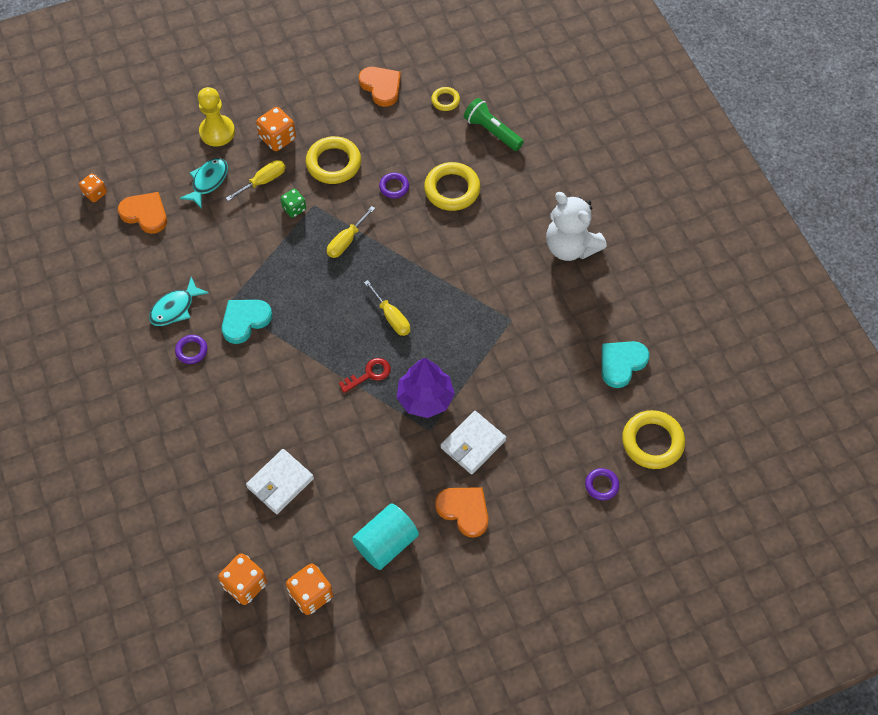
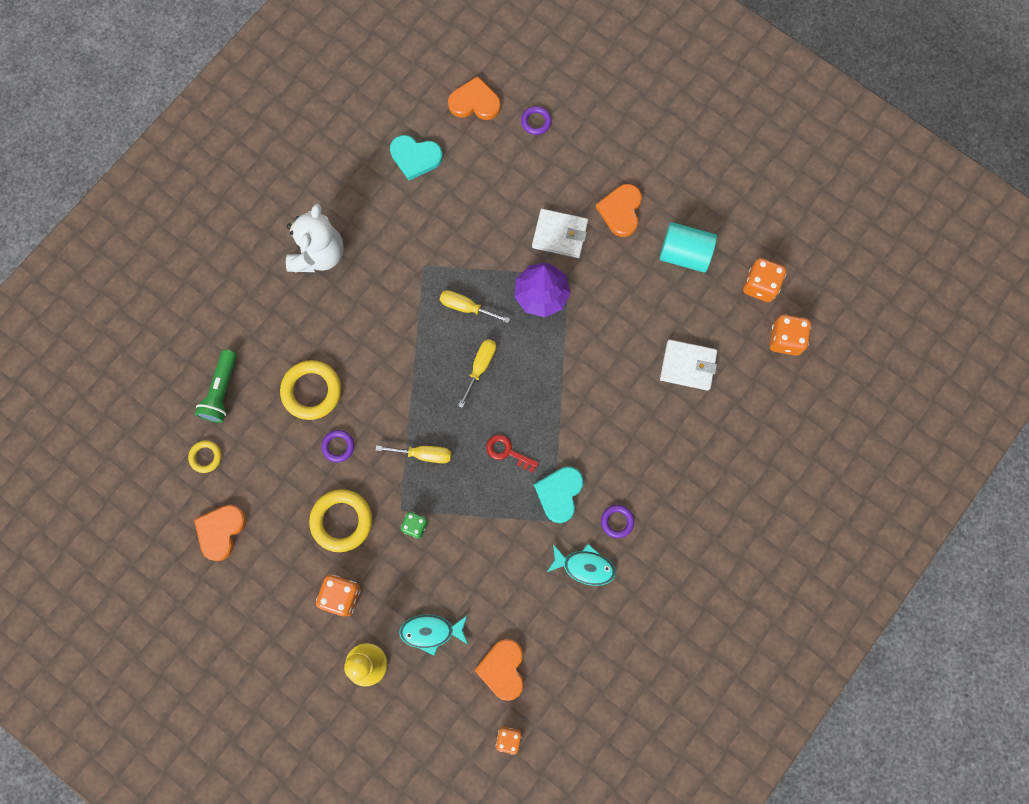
camera: 120 degrees left, 15 degrees up
(245, 320) = (559, 493): turquoise heart -> turquoise heart turned 90 degrees clockwise
(263, 181) = (400, 576): yellow screwdriver -> yellow screwdriver (466, 307)
(369, 374) = (547, 353): red key -> red key (507, 452)
(652, 442) = (475, 102): yellow ring -> orange heart

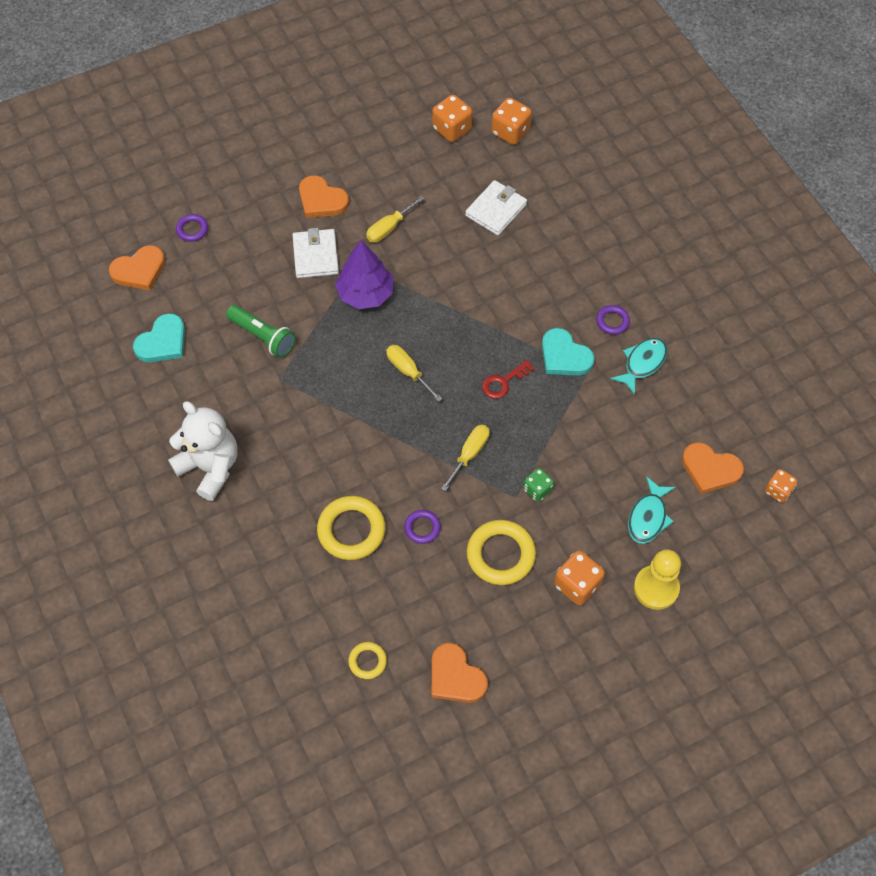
camera: 65 degrees left, 15 degrees down
(221, 391) = (304, 618): green flashlight -> green flashlight (263, 337)
(466, 307) = (342, 360): yellow screwdriver -> yellow screwdriver (389, 228)
(475, 102) = (139, 270): orange heart -> orange heart turned 150 degrees counterclockwise
(560, 235) = (315, 256): white wallet -> white wallet turned 45 degrees counterclockwise
(684, 254) = (391, 170): turquoise cylinder -> none

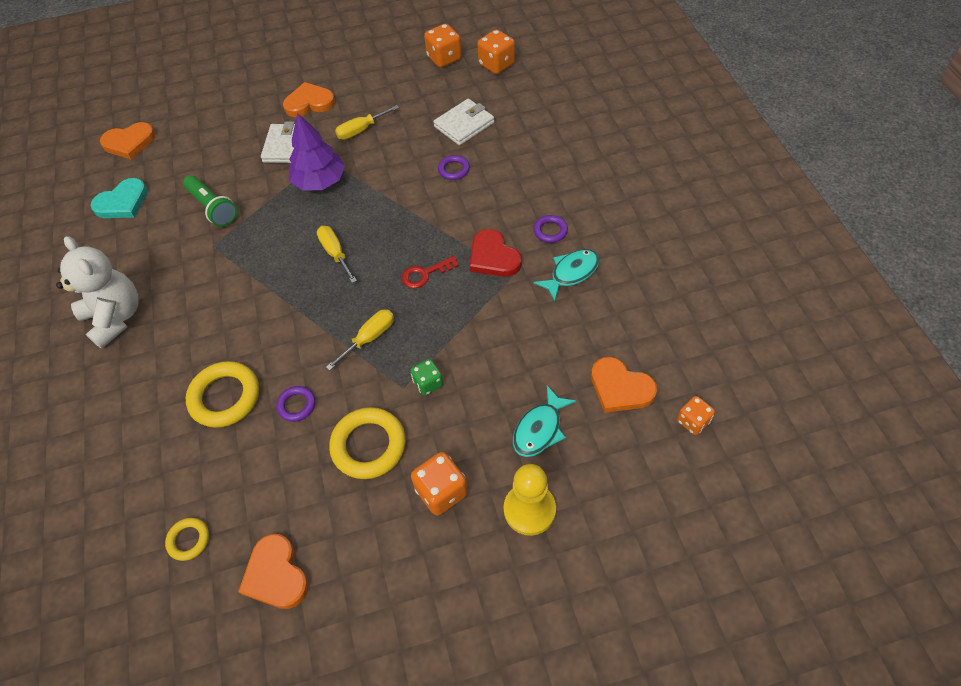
camera: 15 degrees right, 5 degrees down
(192, 229) = (188, 115): purple ring -> purple ring (454, 170)
(321, 200) = (309, 103): orange heart -> orange heart turned 120 degrees clockwise
(564, 356) = (493, 257): turquoise heart -> red heart

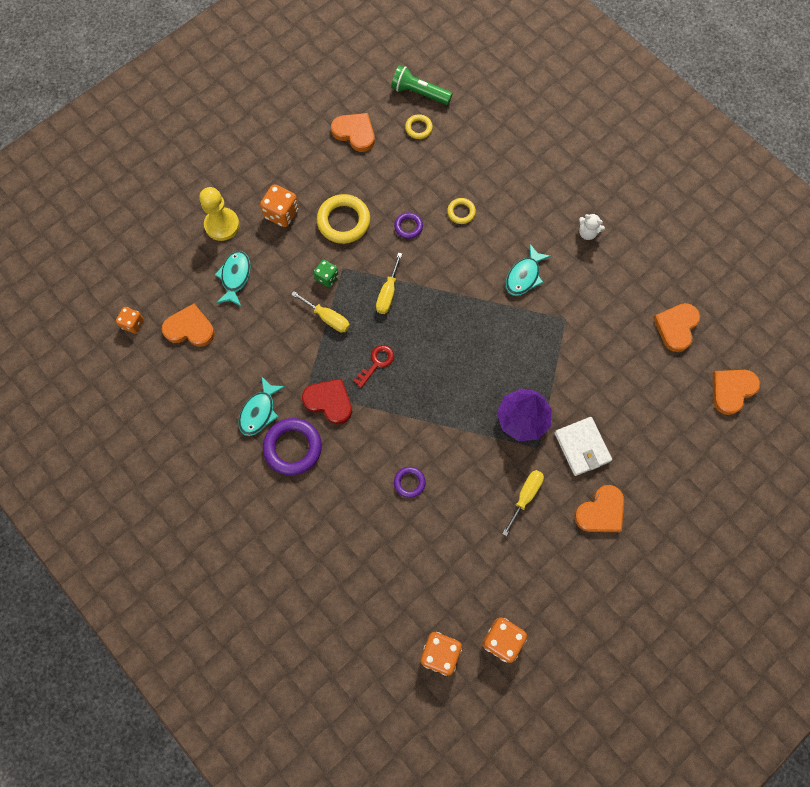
camera: 150 degrees right, 15 degrees up
(115, 317) = (587, 233): white teddy bear -> white teddy bear, size x0.46
(123, 202) = (676, 327): turquoise heart -> orange heart
(213, 208) = (595, 353): green flashlight -> green flashlight (419, 93)
(216, 300) = (524, 276): none -> turquoise fish
(225, 397) = (461, 212): yellow ring -> yellow ring, size x0.53
(335, 253) = (460, 353): yellow screwdriver -> yellow screwdriver (327, 318)
(464, 125) = (429, 545): white wallet -> none
(550, 231) = (293, 447): purple ring -> purple ring, size x1.87

